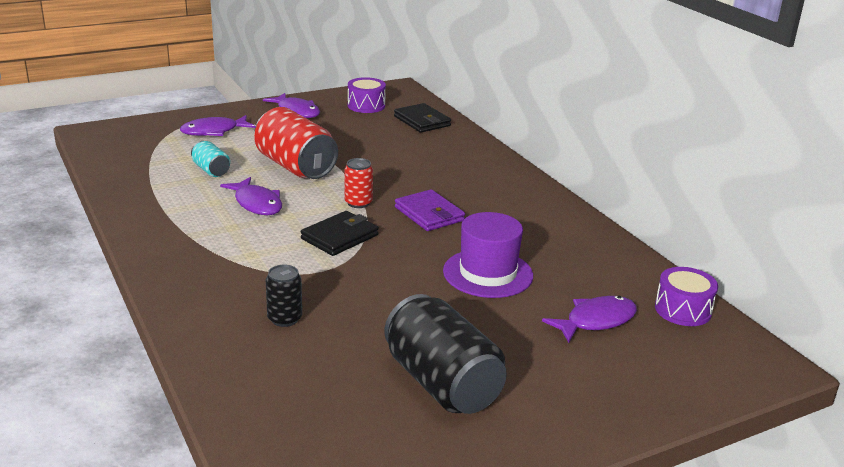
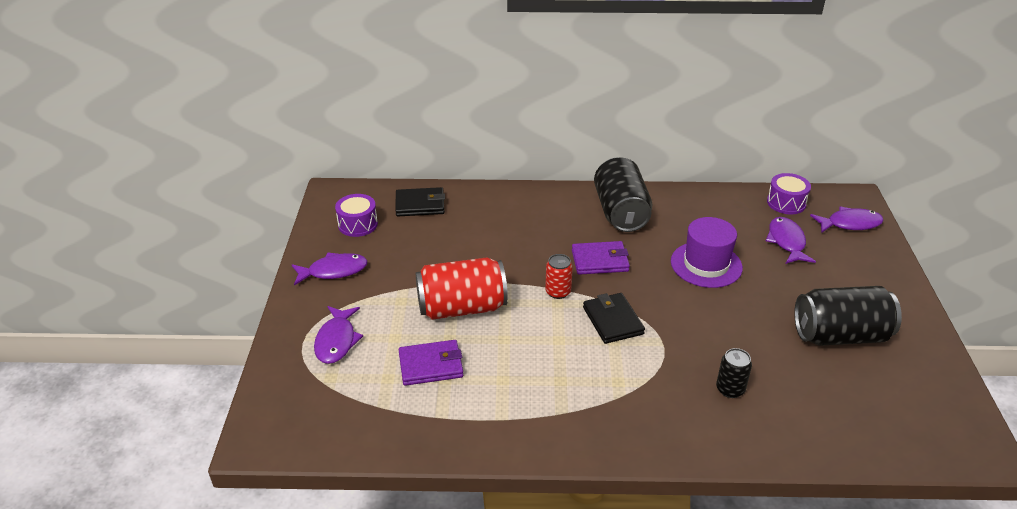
camera: 60 degrees left, 10 degrees up
(211, 170) = (431, 365): turquoise can -> purple wallet
(256, 204) = (523, 353): purple fish -> purple fish (850, 224)
(526, 210) = (620, 212): none -> black can

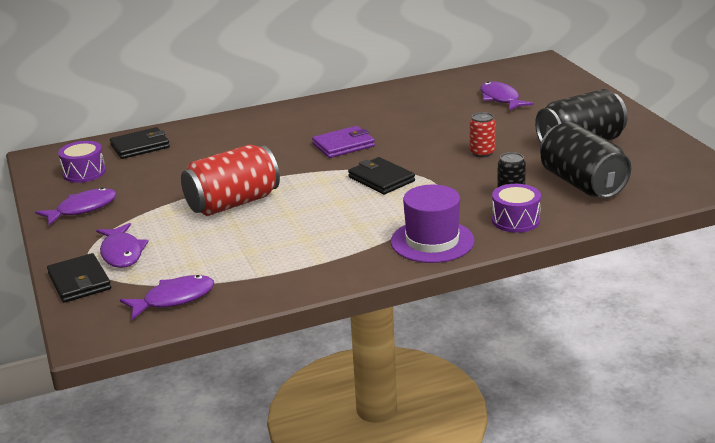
camera: 20 degrees left, 10 degrees down
(285, 365) = (79, 281): none -> black wallet
(431, 365) = (229, 246): purple wallet -> none
(558, 292) = (318, 173): red can -> red can (482, 153)
(620, 212) = (341, 111): black can -> black can (582, 184)
(706, 264) = (441, 127): purple hat -> purple hat (432, 241)
(786, 203) = (485, 75): purple drum -> purple drum (515, 220)
(850, 224) = (546, 77): purple fish -> purple fish (174, 299)

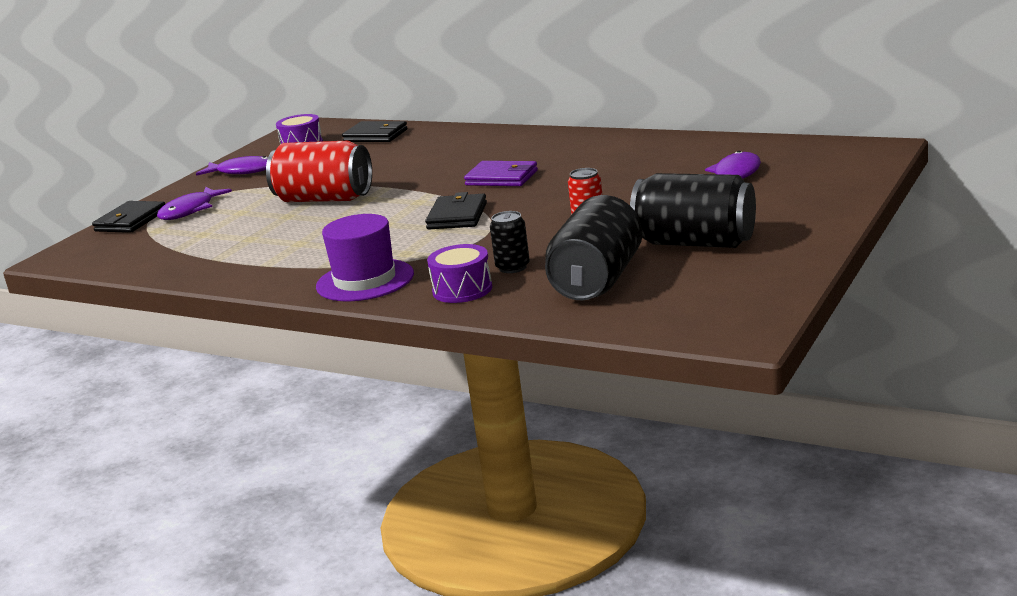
camera: 50 degrees right, 5 degrees down
(174, 299) = (140, 254): purple fish -> none

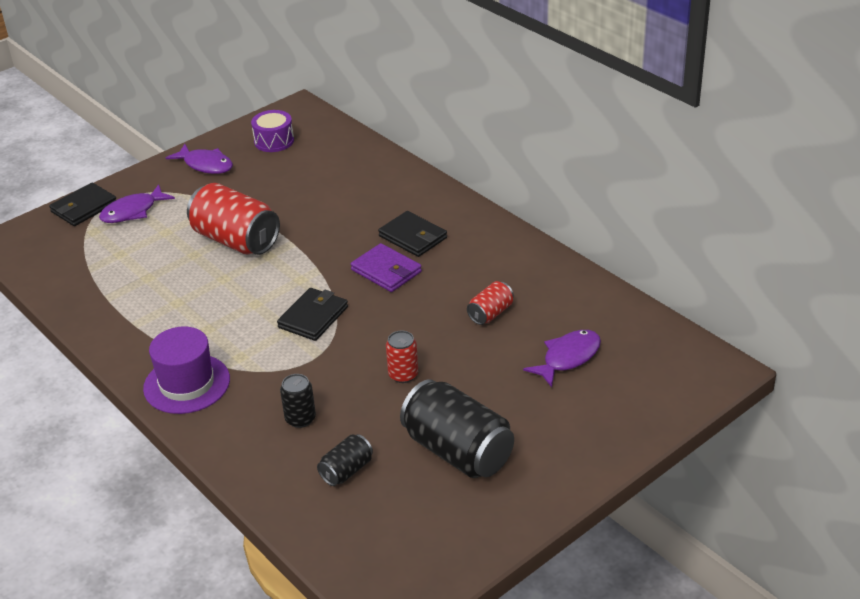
camera: 20 degrees right, 15 degrees up
(375, 136) = (338, 151): black wallet -> black wallet (413, 237)
(462, 290) = (244, 433): purple drum -> none
(597, 280) = (346, 471): black can -> black can, size x0.49
(632, 173) = (490, 313): none -> red can

